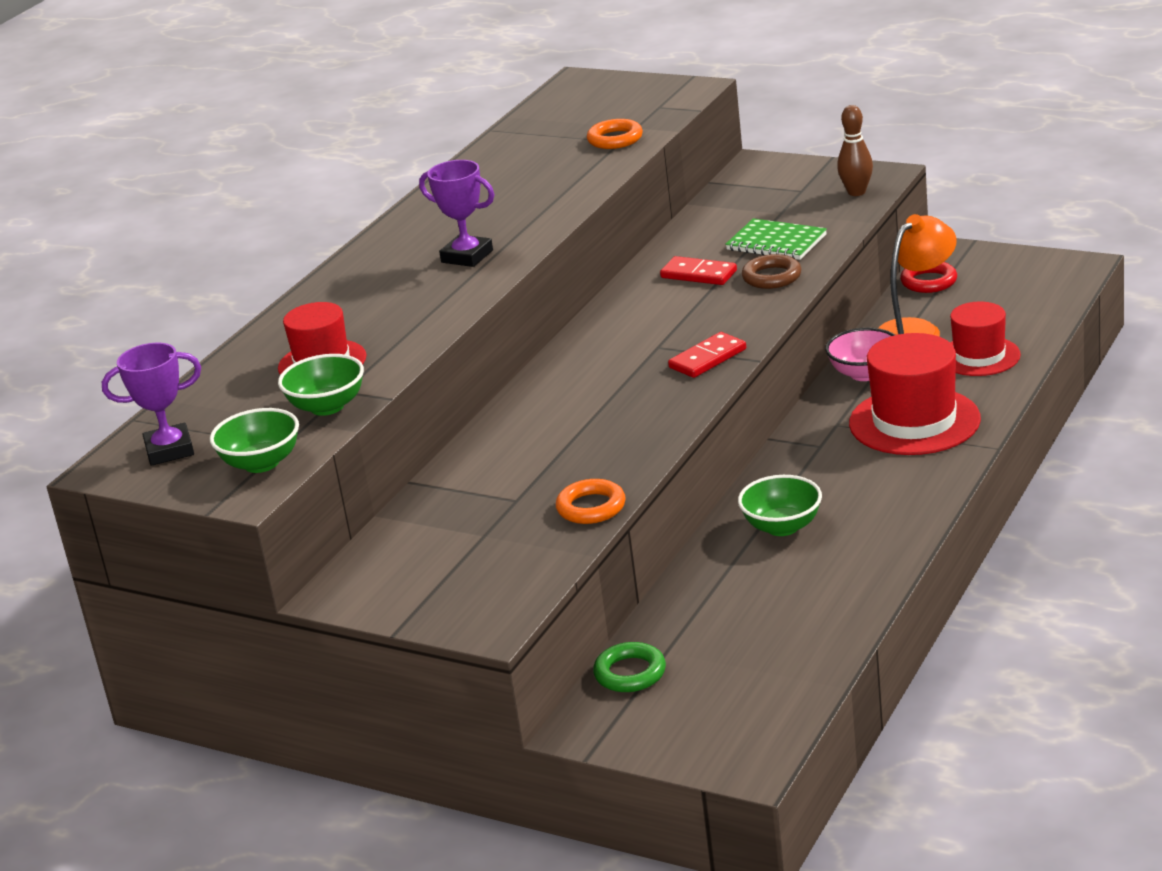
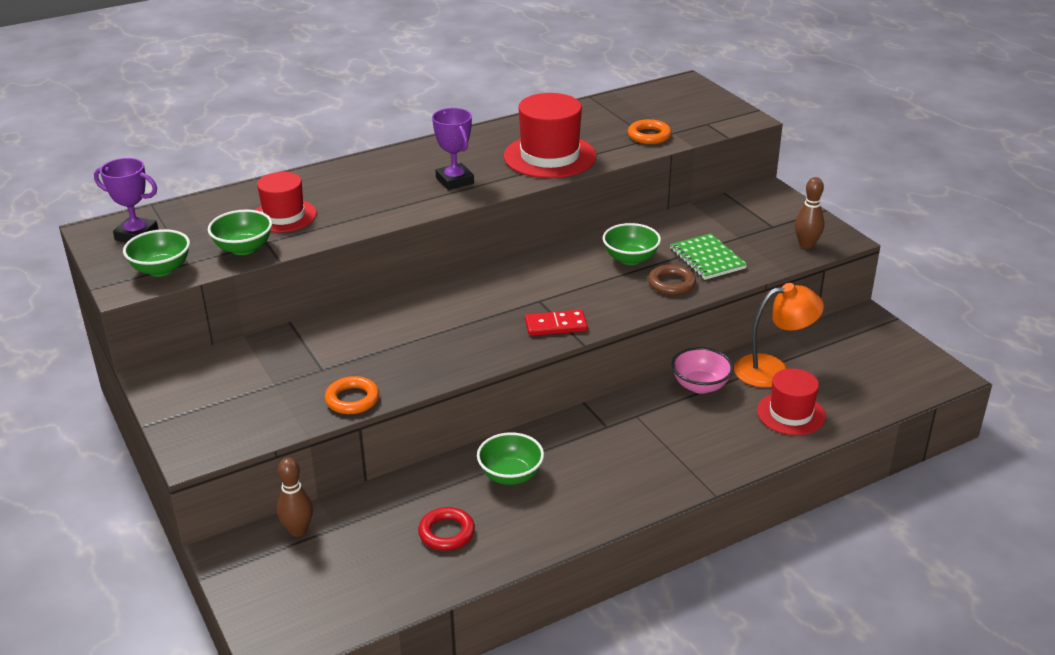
camera: 30 degrees right, 5 degrees up
(630, 673) = (298, 530): green ring -> brown bowling pin
(698, 274) = (630, 259): red domino -> green bowl
(914, 421) = (687, 442): red hat -> red hat (550, 156)
(929, 282) = (826, 336): red ring -> red ring (446, 533)

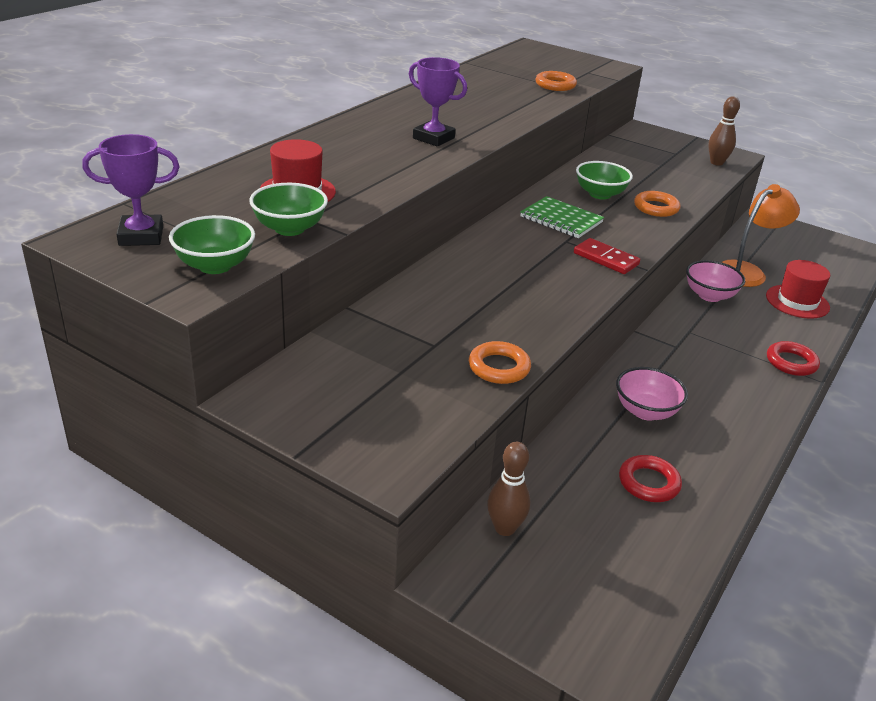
camera: 30 degrees left, 0 degrees up
(510, 475) = (645, 411): green bowl -> pink bowl
(550, 156) = (494, 109): red hat -> none
(556, 326) = (605, 259): red domino -> red domino turned 75 degrees clockwise
(671, 284) = (656, 208): brown ring -> orange ring
(706, 470) = (791, 362): none -> red ring
(707, 259) = (659, 184): green notebook -> green notebook (561, 219)

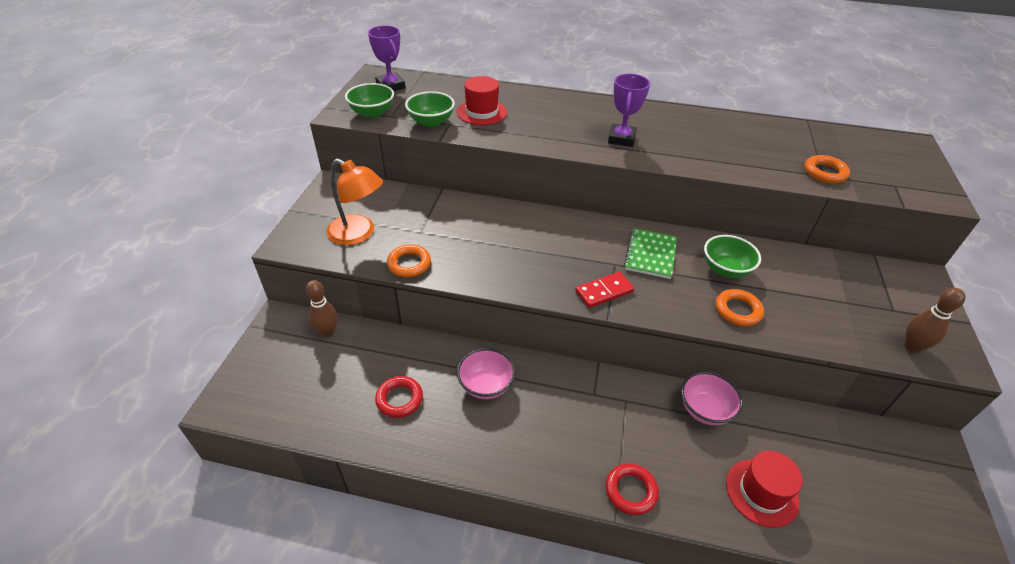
camera: 70 degrees right, 10 degrees up
(605, 259) = (604, 291): red domino -> red domino turned 45 degrees clockwise
(746, 271) = (786, 438): orange lamp -> orange lamp (358, 234)

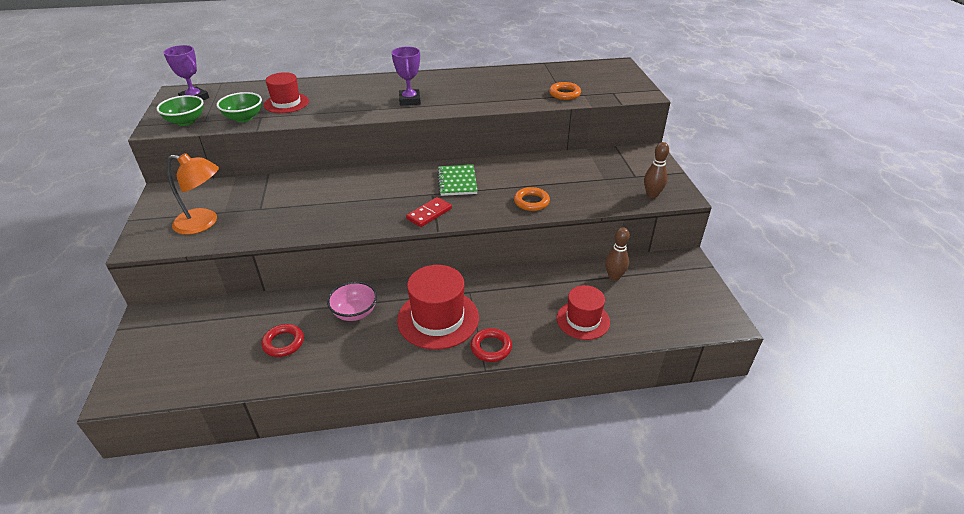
camera: 20 degrees left, 5 degrees down
(327, 332) = (198, 313): brown bowling pin -> brown bowling pin (614, 277)
(409, 264) = (259, 233): orange ring -> none
(578, 426) = (438, 318): none -> red hat
(705, 410) = (529, 281): pink bowl -> none
(725, 269) = (515, 178): green bowl -> none

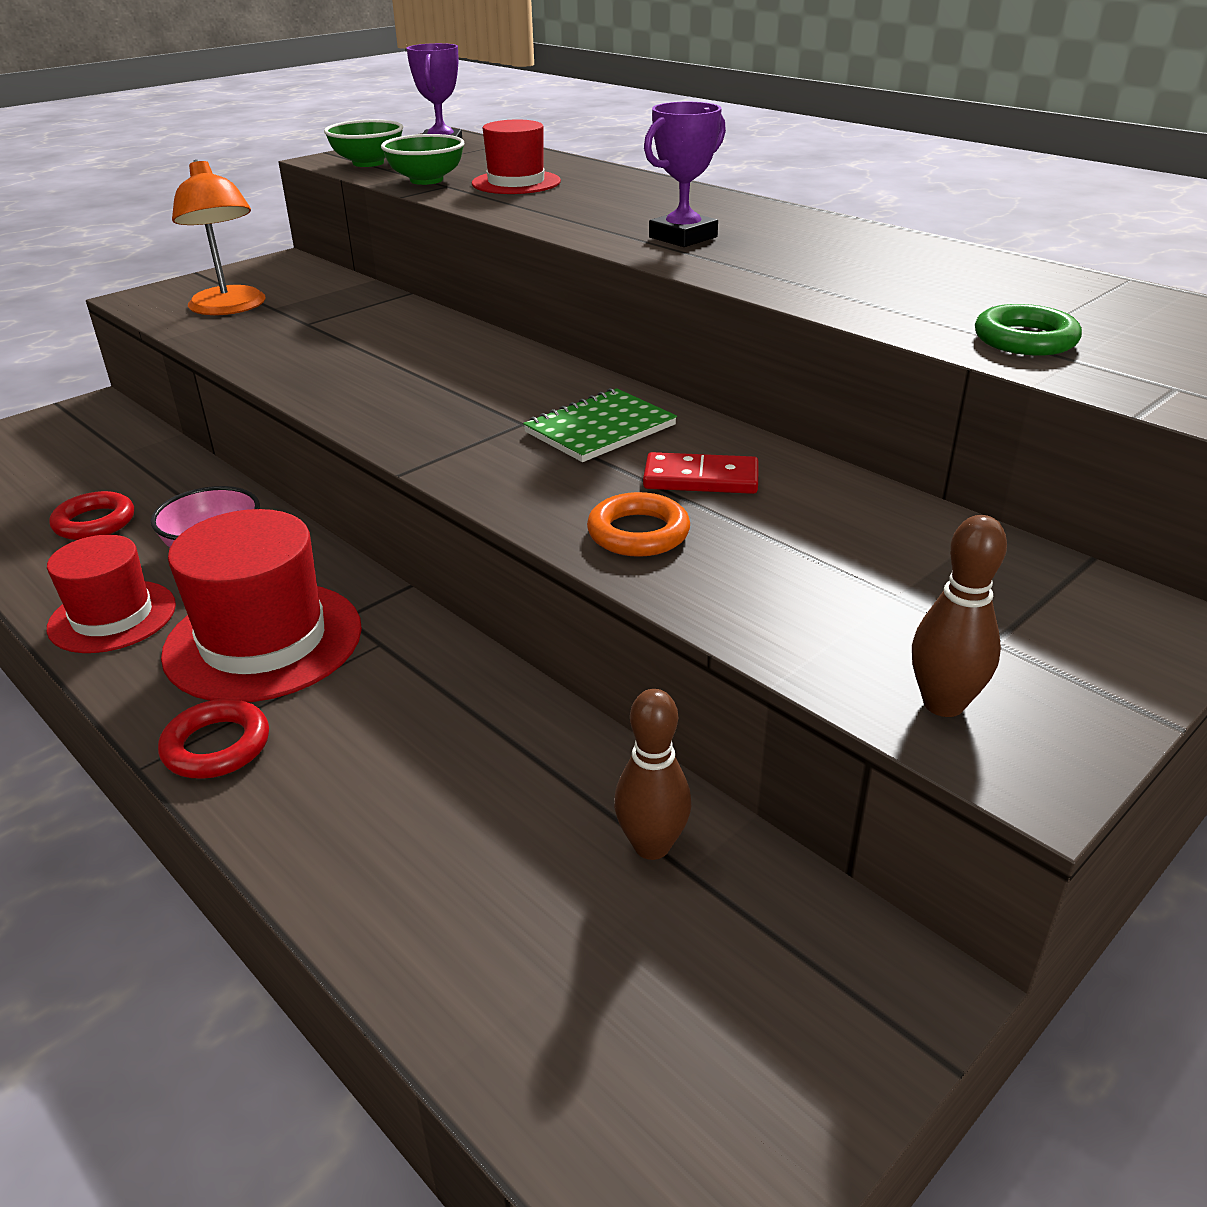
camera: 55 degrees right, 5 degrees down
(429, 214) = (448, 445): red domino -> red domino (701, 479)
(564, 94) = (1025, 339): orange ring -> green ring
(583, 320) = (418, 855): red hat -> red hat (112, 616)

